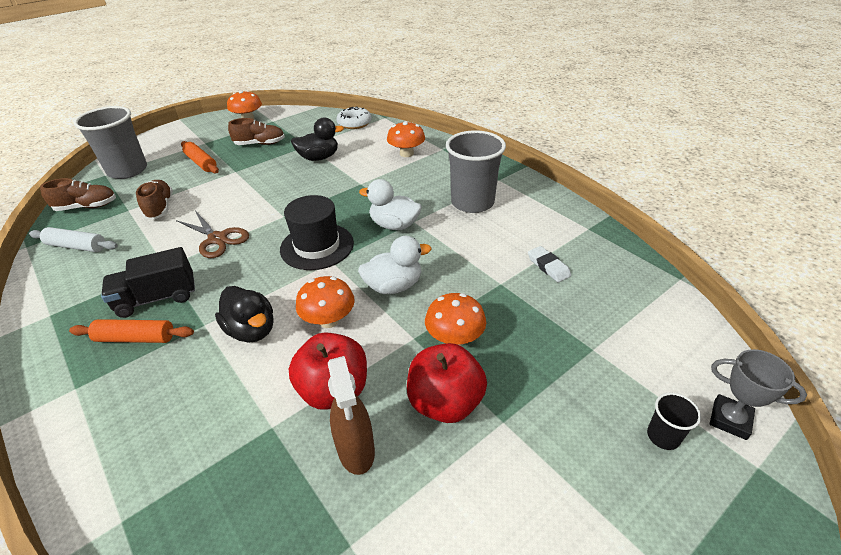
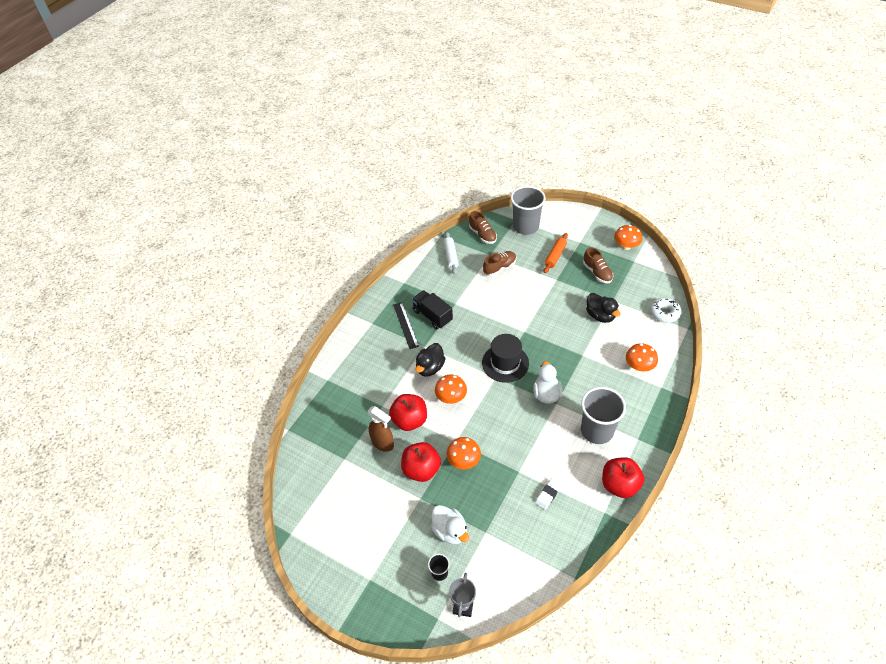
camera: 70 degrees right, 10 degrees up
(136, 338) = (405, 325): orange rolling pin -> black ruler
(217, 239) = (487, 312): brown scissors -> none
(356, 451) = (383, 443): brown spray bottle -> brown spray bottle turned 105 degrees counterclockwise
(394, 286) = (490, 416): white duck -> white duck (450, 531)
(554, 207) = (619, 485): none -> red apple

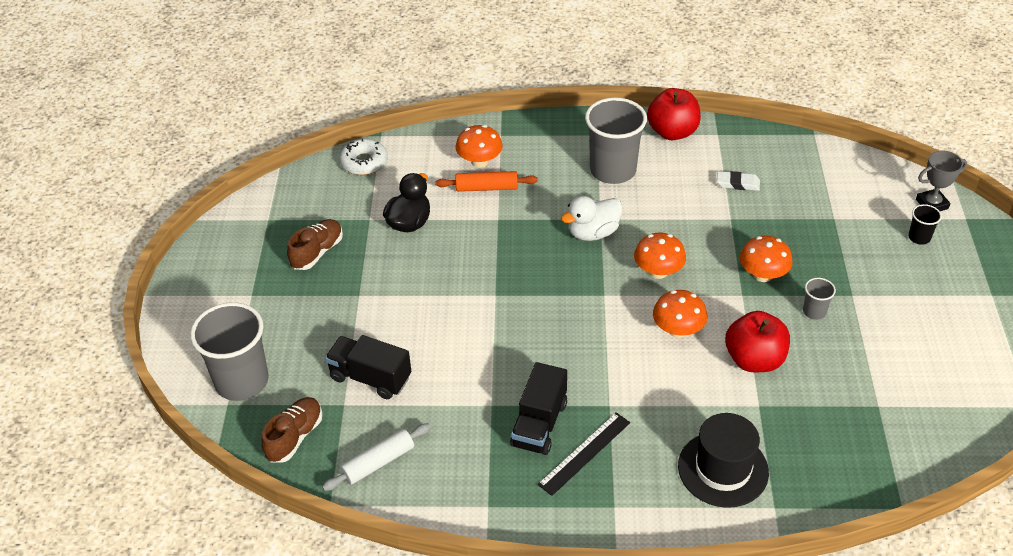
camera: 120 degrees left, 5 degrees down
(383, 443) = (816, 373): brown spray bottle -> none
(421, 470) = (814, 311): red apple -> grey cup
(430, 368) = (645, 378): black duck -> none
(450, 531) = (864, 249): white duck -> none
(499, 267) = (370, 378): brown shoe -> black truck
(505, 363) = (571, 294): black hat -> black hat (723, 469)
(555, 256) = (303, 314): orange rolling pin -> orange rolling pin (486, 188)
(626, 246) = (235, 237): orange mushroom -> orange mushroom (658, 271)

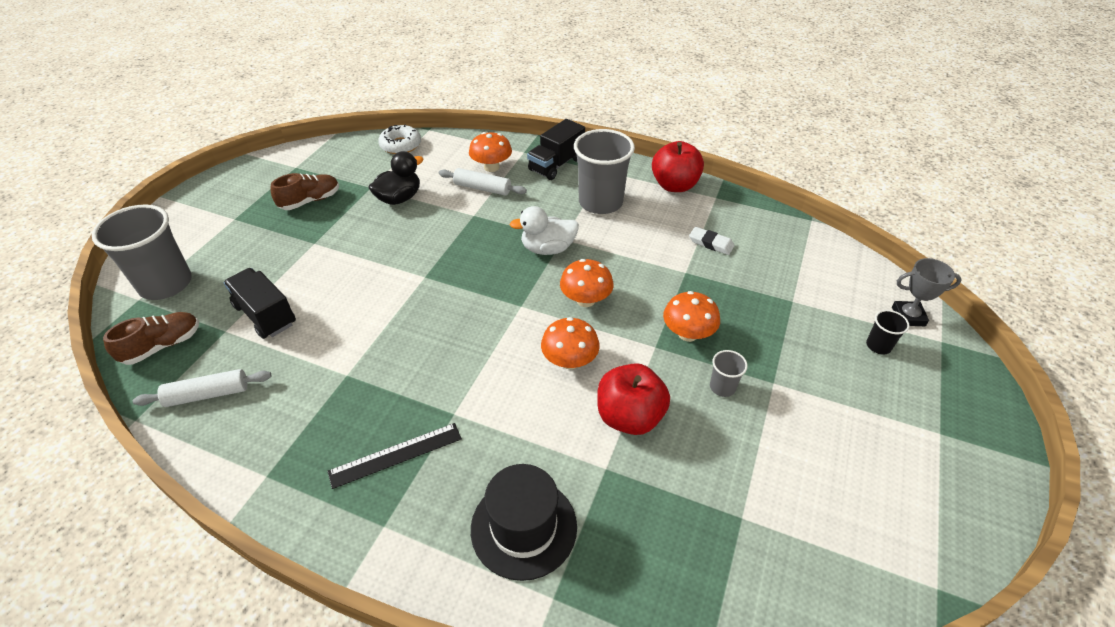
camera: 20 degrees right, 0 degrees up
(486, 188) = (482, 188): orange rolling pin -> white rolling pin
(539, 424) = (375, 409): black truck -> black truck (556, 164)

